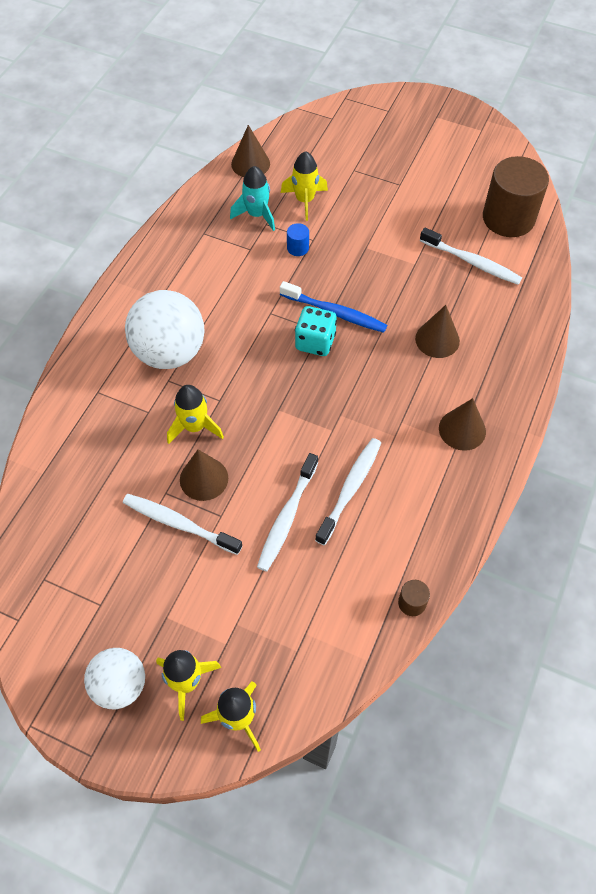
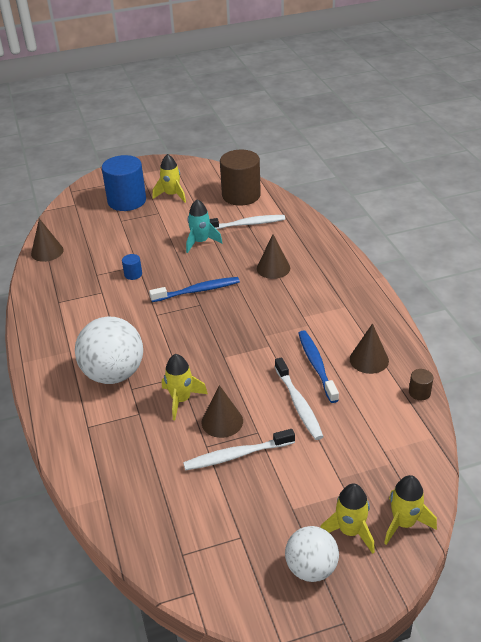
camera: 40 degrees left, 20 degrees down
(257, 215) = (84, 273): turquoise rocket -> turquoise rocket (201, 242)
(305, 200) = (108, 250): yellow rocket -> yellow rocket (172, 195)
(315, 342) = (203, 311): turquoise dice -> none
(350, 489) = (316, 365): white toothbrush -> blue toothbrush
(385, 147) = (127, 201): none -> blue cylinder
(462, 429) = (340, 299): brown cone -> brown cone (369, 360)

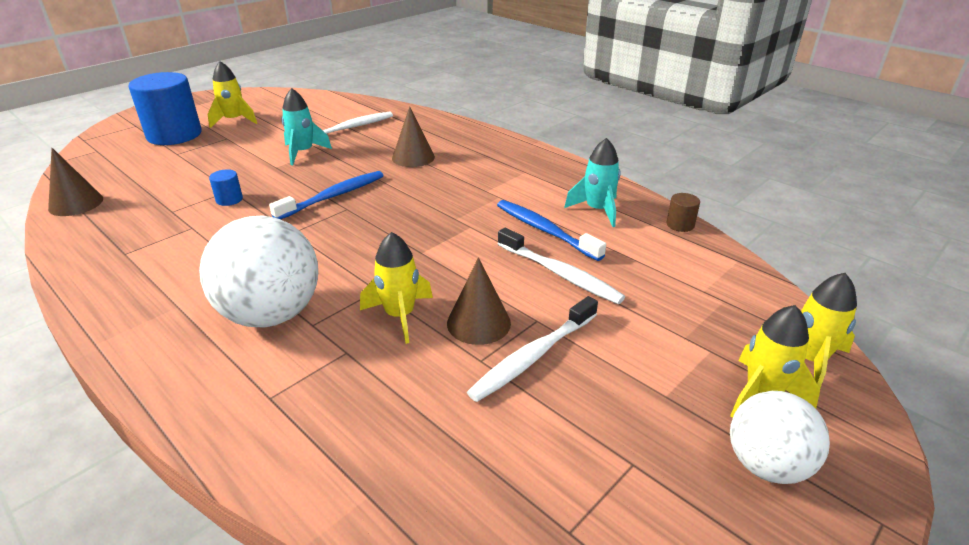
camera: 30 degrees left, 5 degrees down
(241, 195) = (323, 107): brown cylinder -> none
(369, 360) = (597, 210): brown cone -> turquoise rocket

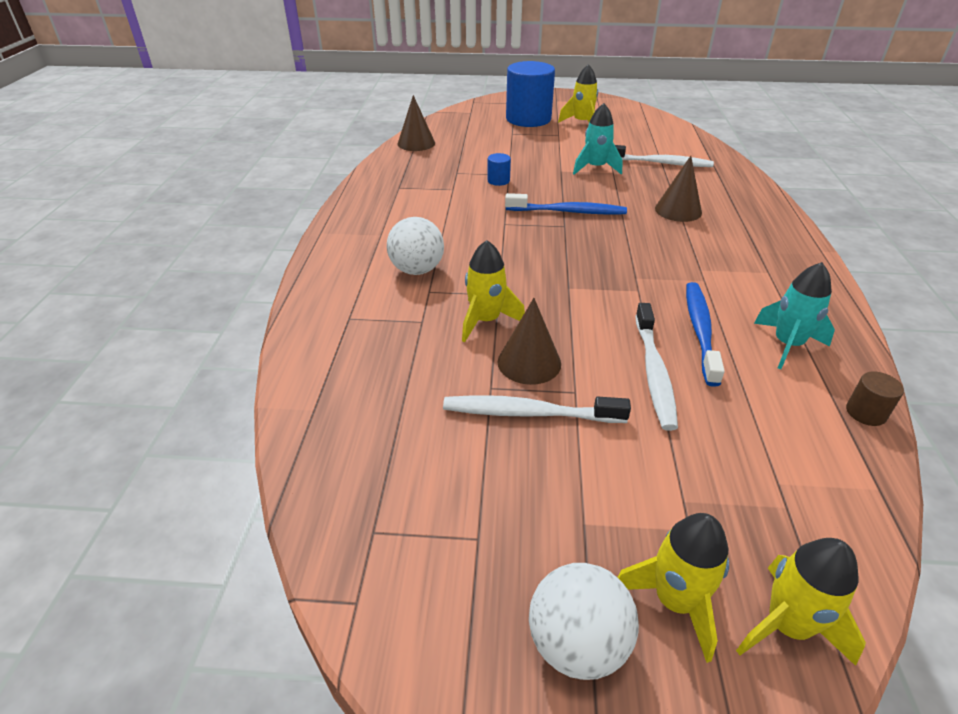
camera: 50 degrees right, 5 degrees up
(271, 314) = (417, 270): white ball -> white ball, size x0.62

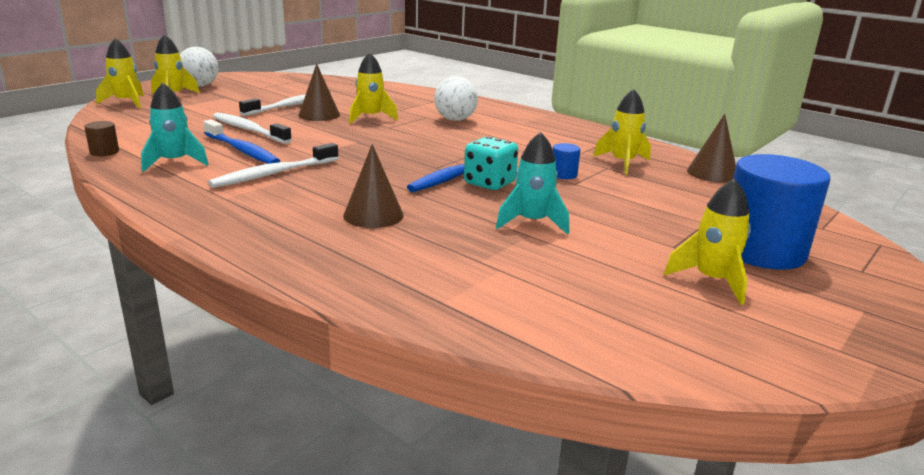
camera: 125 degrees right, 15 degrees down
(438, 170) = (622, 163): none -> yellow rocket
(560, 197) = (489, 183): none -> turquoise dice
(660, 163) = (491, 264): white toothbrush -> white toothbrush (274, 174)

